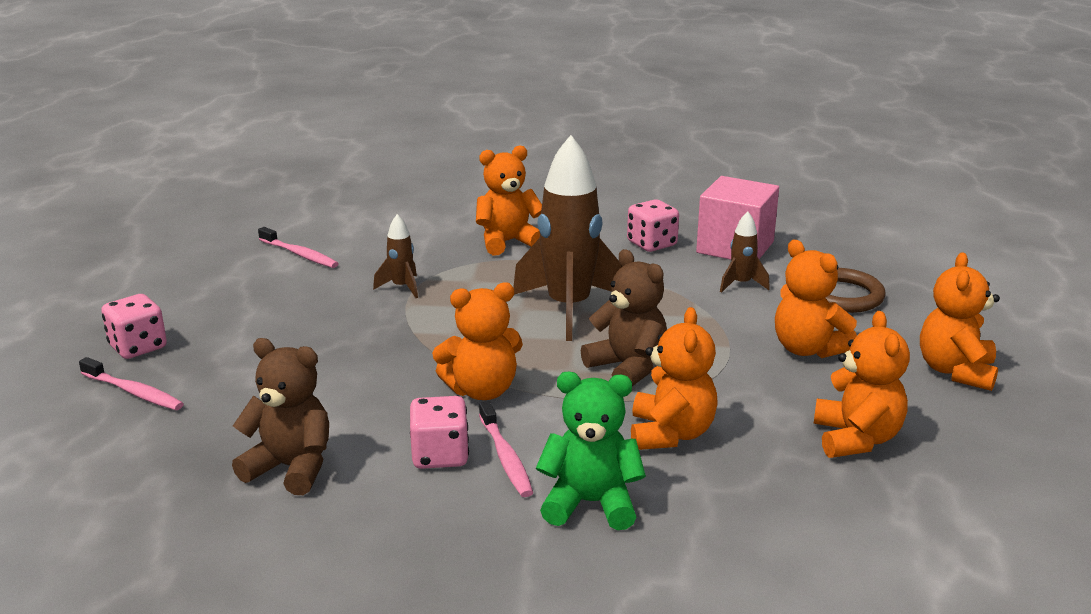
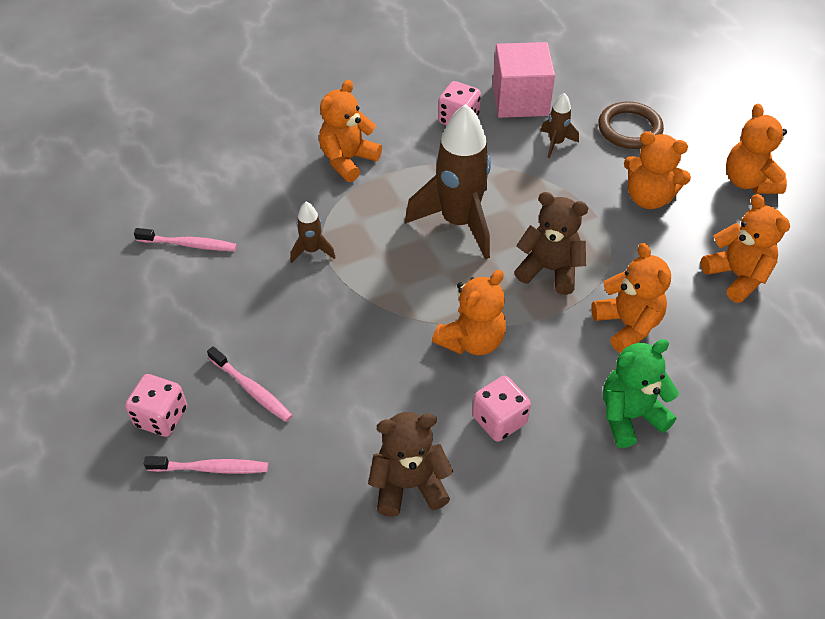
camera: 30 degrees left, 25 degrees up
(505, 457) = (543, 399): pink toothbrush -> pink toothbrush (252, 389)

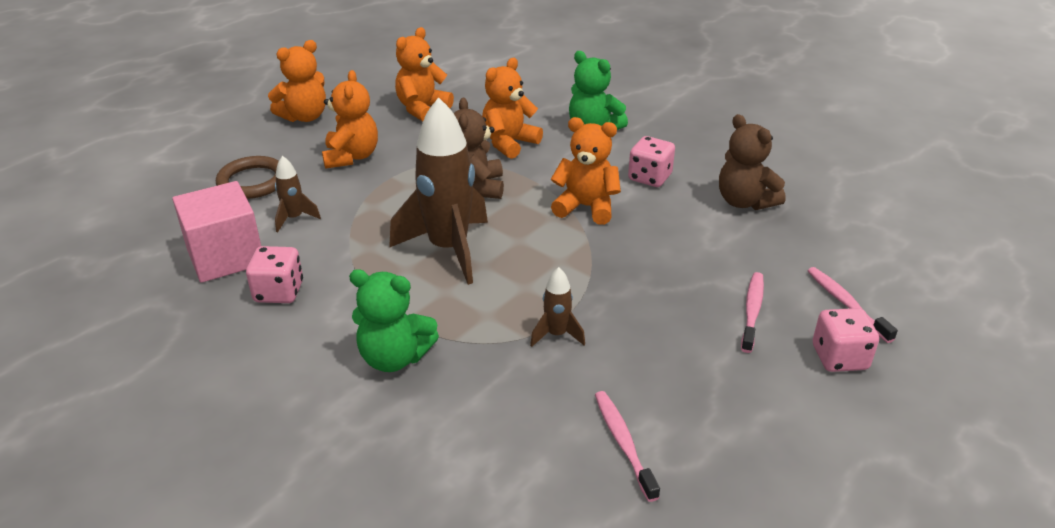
camera: 115 degrees left, 15 degrees down
(348, 160) = (394, 357): orange teddy bear -> green teddy bear

